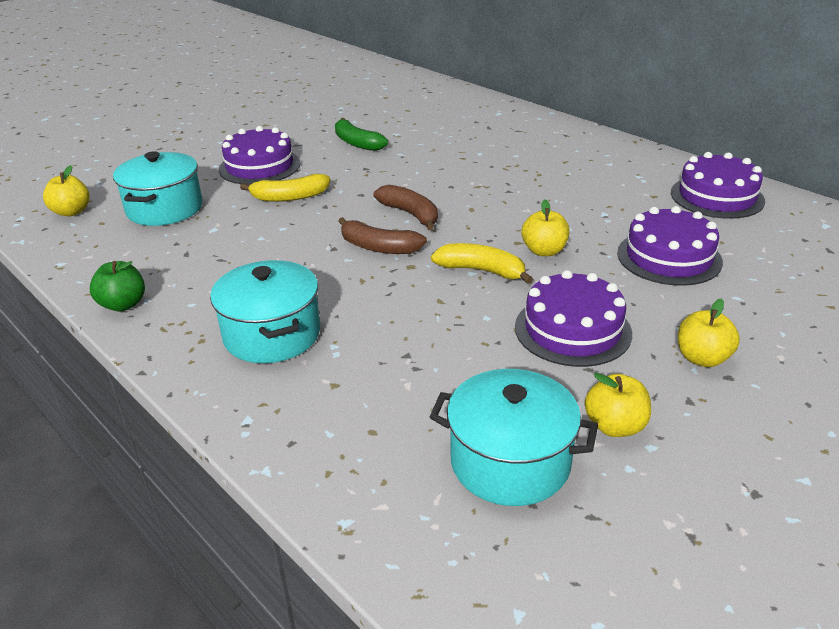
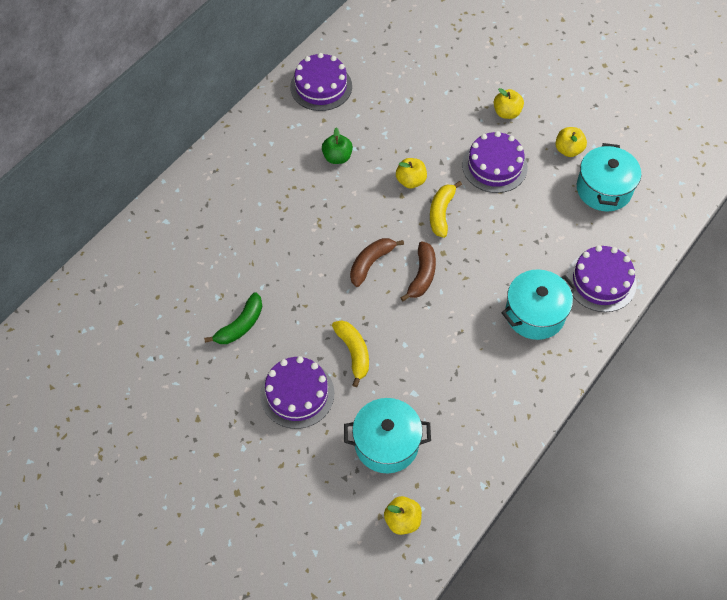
camera: 100 degrees left, 25 degrees up
(123, 304) = (524, 414): green apple -> green apple (337, 157)
(669, 257) = (407, 118): purple cake -> purple cake (601, 281)

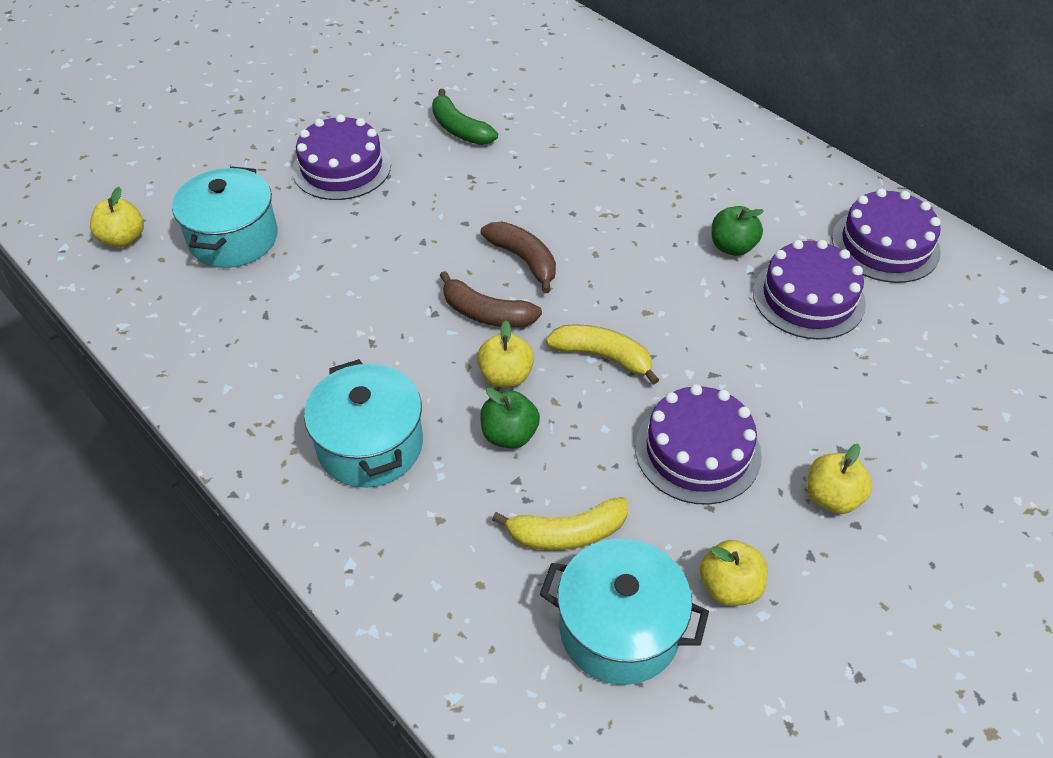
camera: 100 degrees right, 10 degrees down
(353, 353) = (380, 224): yellow banana -> yellow banana (567, 533)
(411, 181) = (675, 328): yellow apple -> yellow apple (506, 376)
(508, 249) = (509, 435): none -> green apple
(601, 281) = (404, 564): purple cake -> purple cake (808, 298)

